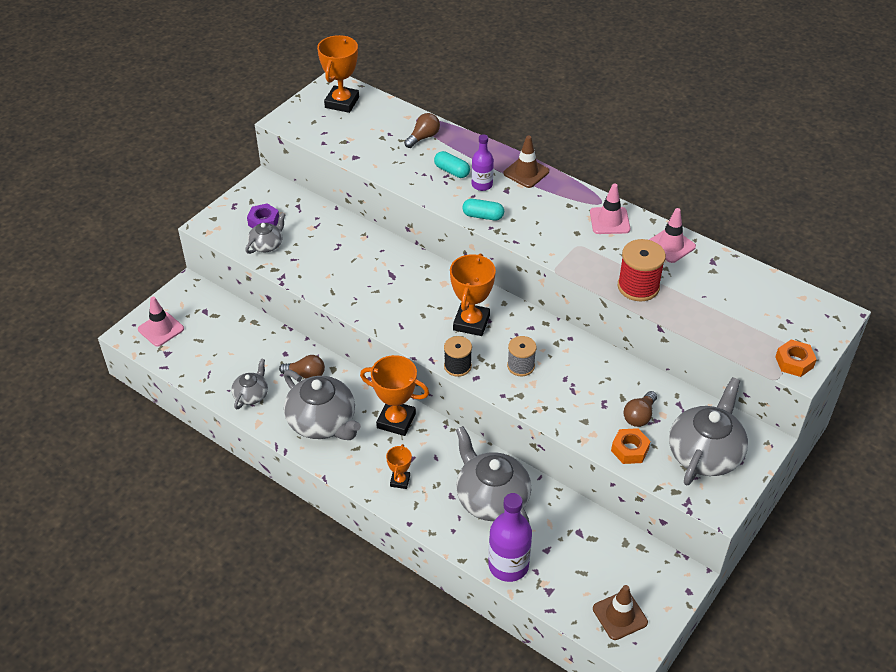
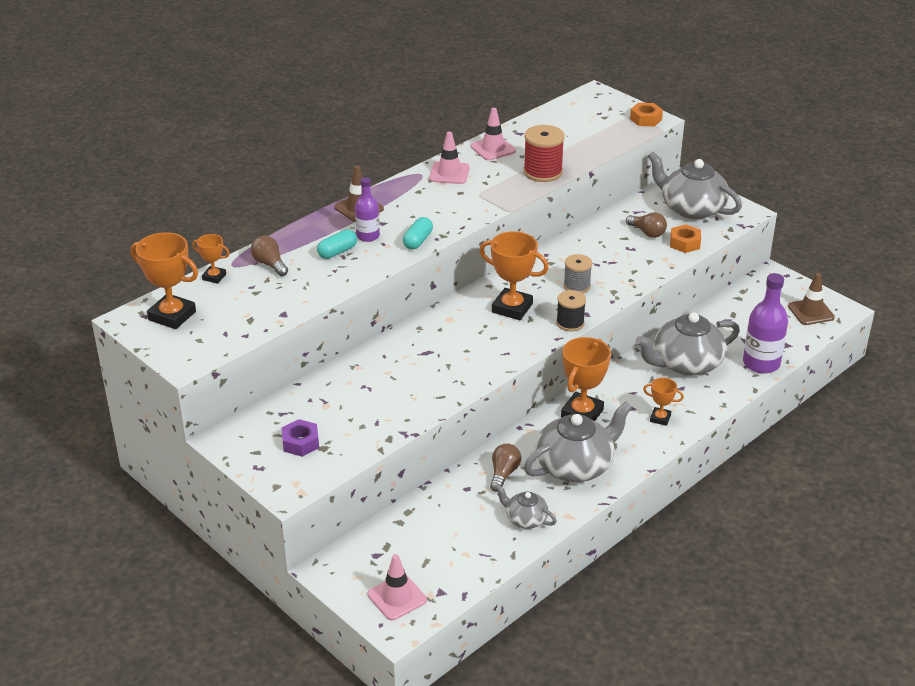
camera: 80 degrees left, 10 degrees down
(267, 245) = (344, 442): grey teapot -> none
(398, 112) = (214, 277): none -> orange trophy

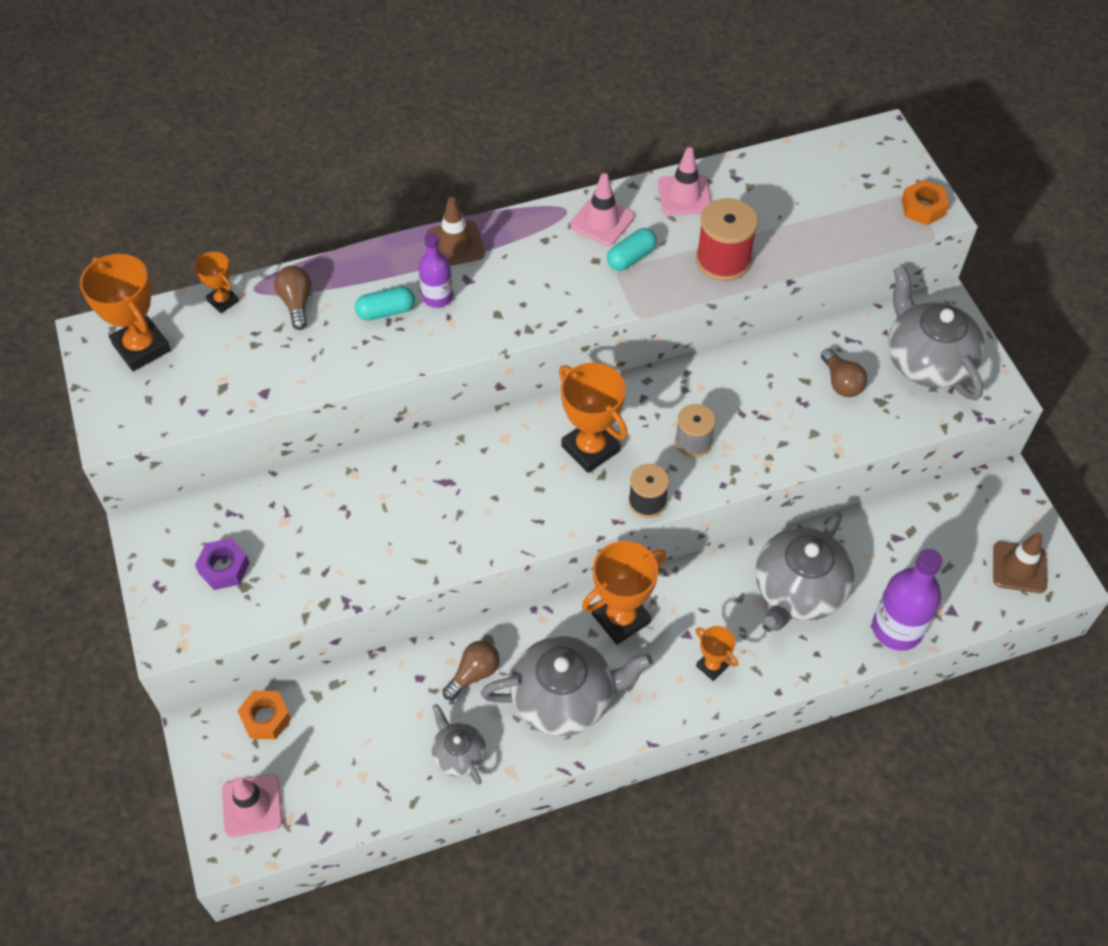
camera: 25 degrees right, 20 degrees up
(418, 241) = (492, 328): turquoise capsule -> turquoise capsule (631, 257)
(684, 243) = (880, 419): orange nut -> orange nut (265, 718)
(685, 364) = (798, 590): grey teapot -> grey teapot turned 60 degrees counterclockwise

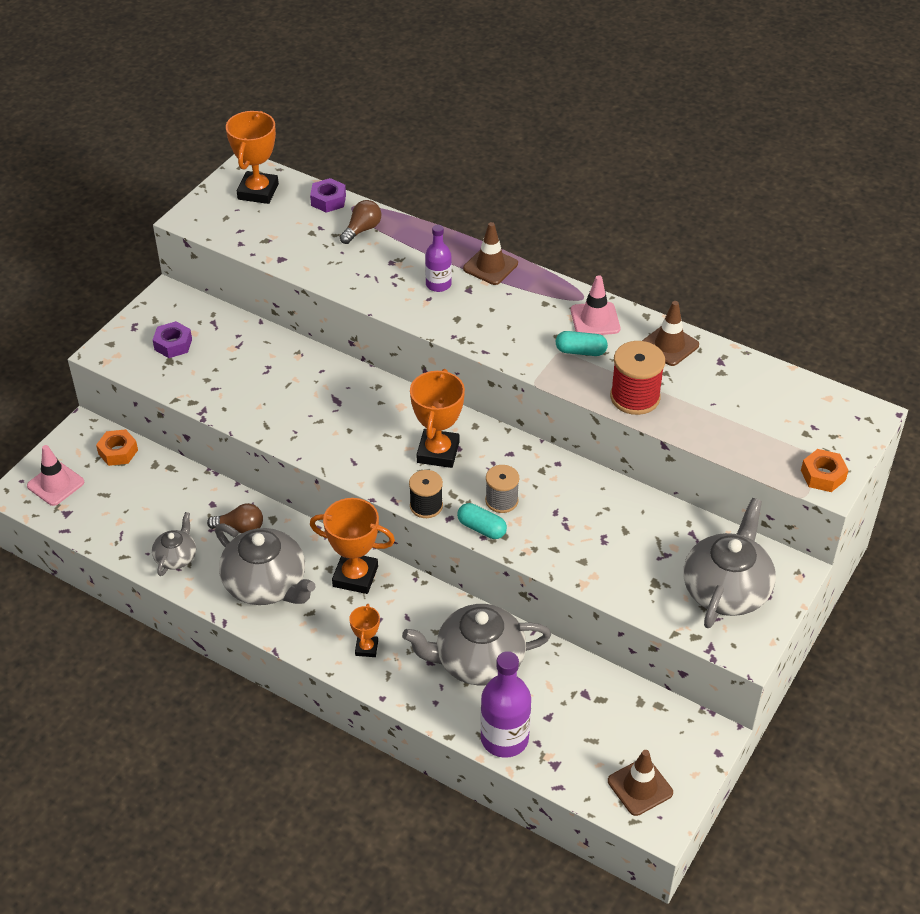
camera: 50 degrees right, 10 degrees down
(223, 301) = (328, 200): orange trophy -> purple nut
(386, 311) = (400, 270): turquoise capsule -> turquoise capsule (481, 528)
(684, 195) = (669, 345): pink traffic cone -> brown traffic cone
(841, 382) = (646, 551): brown light bulb -> none

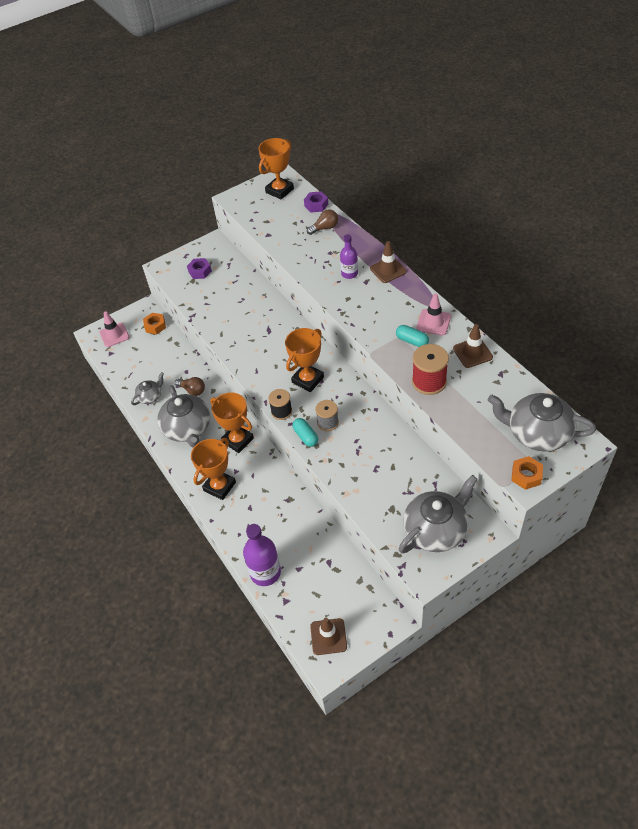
camera: 30 degrees right, 5 degrees up
(366, 648) = (219, 486): orange trophy -> orange trophy, size x1.86
(478, 660) = (277, 517): grey teapot -> grey teapot (537, 433)

